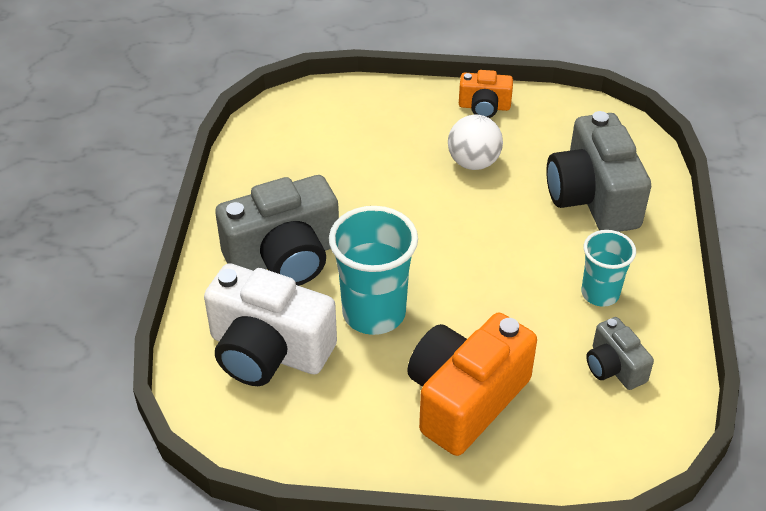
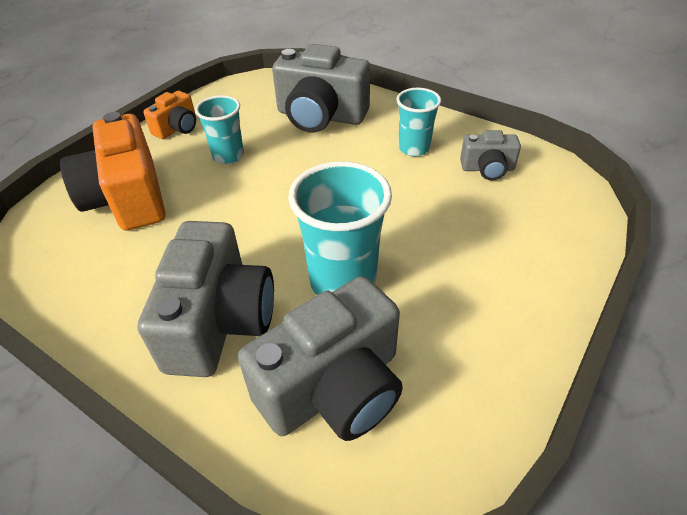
camera: 60 degrees left, 0 degrees up
(268, 351) = (334, 388): white camera -> grey camera
(465, 399) = (478, 260): orange camera -> orange camera (128, 198)
(473, 162) = (228, 156): white ball -> turquoise cup

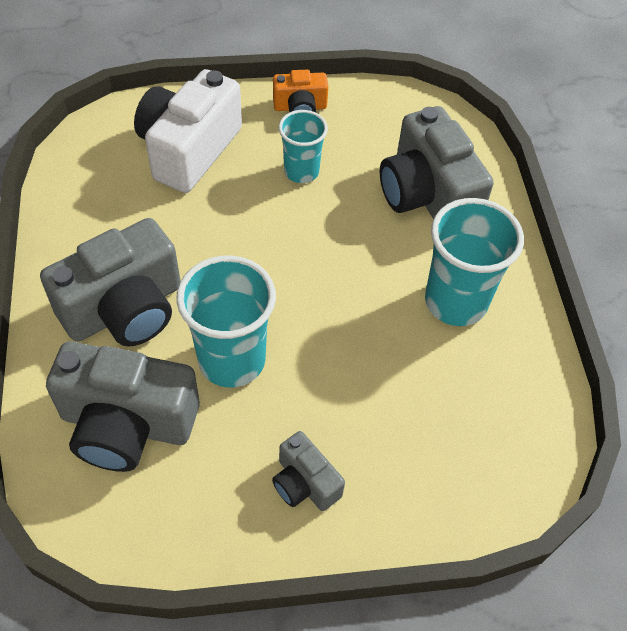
camera: 45 degrees right, 10 degrees up
(128, 198) = (189, 150): orange camera -> white camera
(414, 148) = (455, 302): turquoise cup -> turquoise cup, size x1.63
(487, 169) = (486, 382): grey camera -> grey camera (305, 483)

